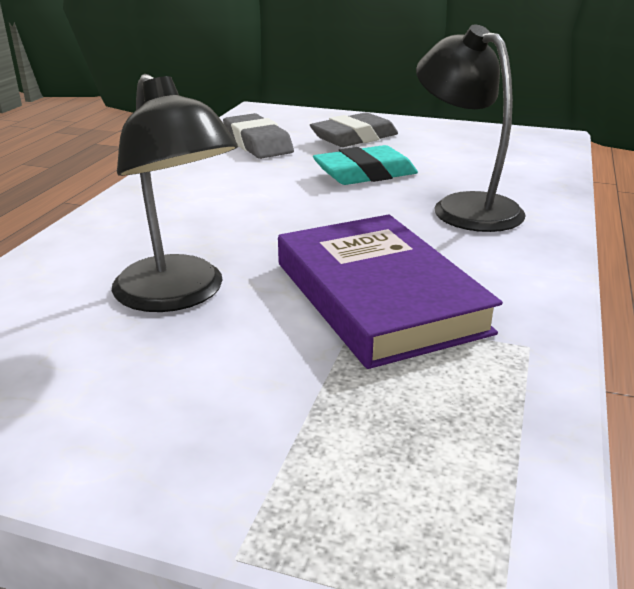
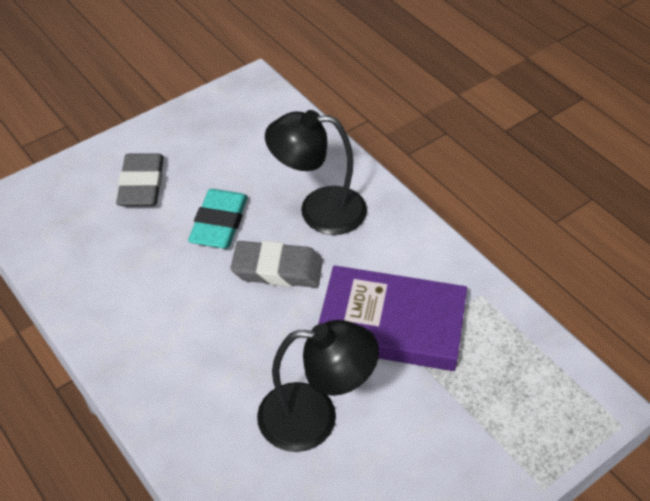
camera: 55 degrees left, 20 degrees up
(257, 143) = (91, 249): grey eraser -> grey eraser (277, 269)

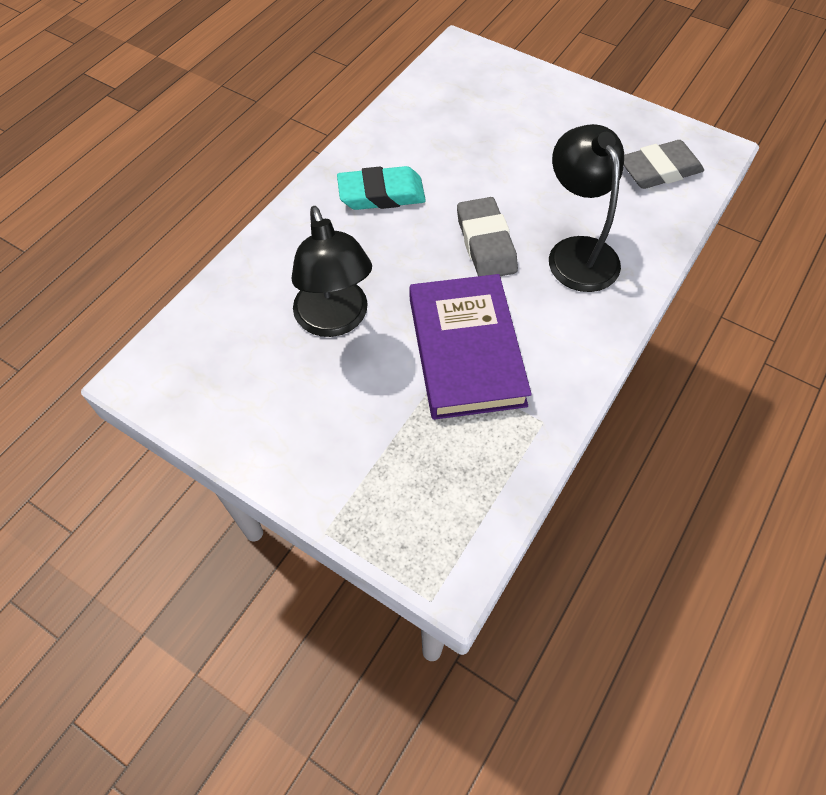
camera: 70 degrees right, 10 degrees up
(141, 185) = (530, 119): grey eraser -> grey eraser (659, 170)
(219, 223) = (516, 185): turquoise eraser -> turquoise eraser (381, 194)

